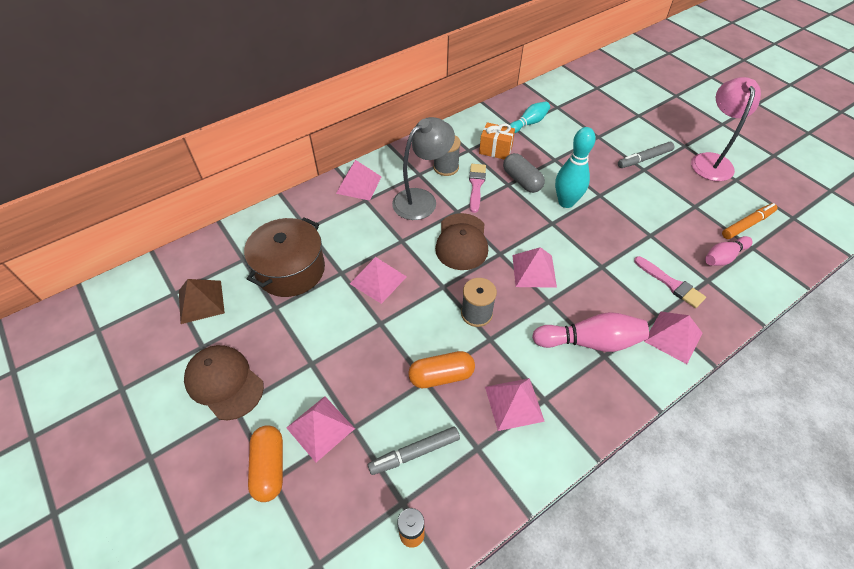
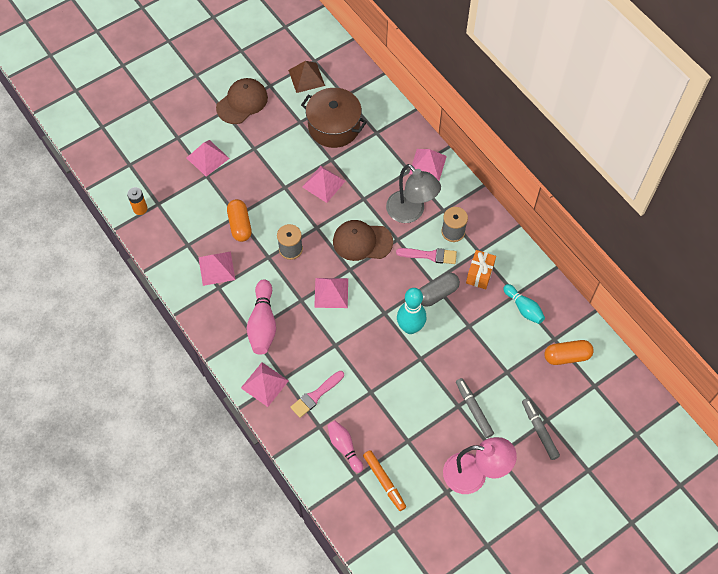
camera: 90 degrees right, 10 degrees up
(269, 467) = (185, 134): orange capsule -> orange capsule (567, 356)
(414, 453) = (187, 209): grey marker -> grey marker (539, 430)

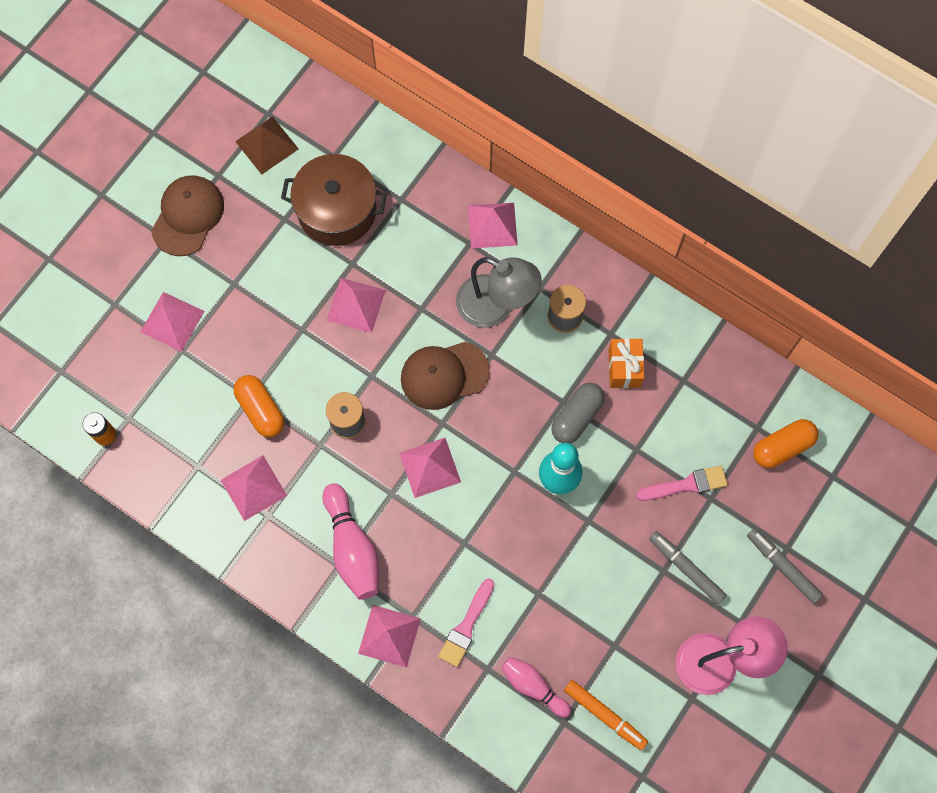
camera: 20 degrees left, 10 degrees up
(430, 255) = (546, 363): pink brush -> pink brush (686, 484)
(523, 308) = (701, 397): turquoise bowling pin -> none

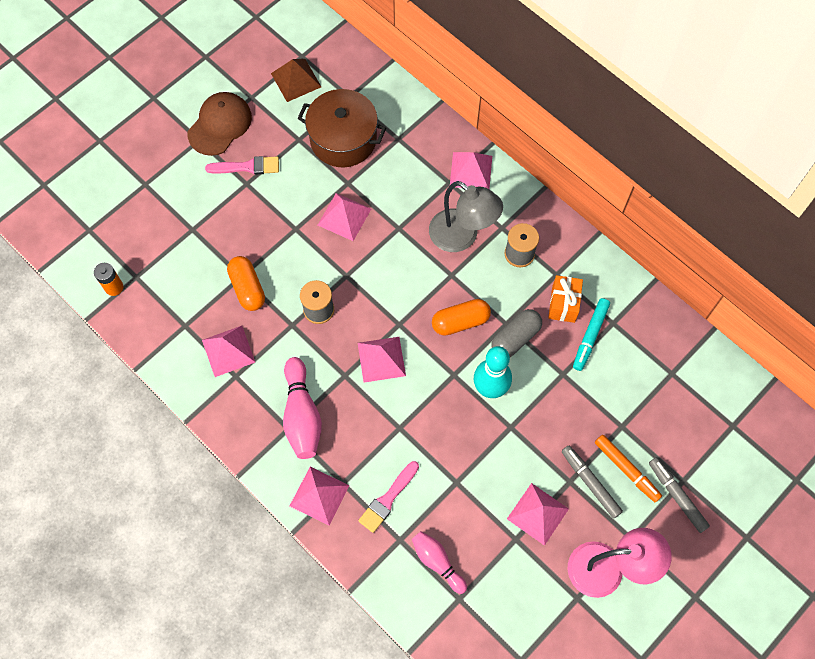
camera: 10 degrees right, 5 degrees down
(172, 321) = (189, 205): pink pyramid -> pink pyramid (538, 513)
(444, 375) = (408, 285): brown cap -> none
(605, 715) = (496, 599): orange marker -> orange marker (626, 469)
(660, 400) = (590, 336): none -> turquoise marker
(686, 484) = (602, 411): pink brush -> pink brush (247, 167)
(782, 447) = (691, 393): orange capsule -> orange capsule (460, 322)

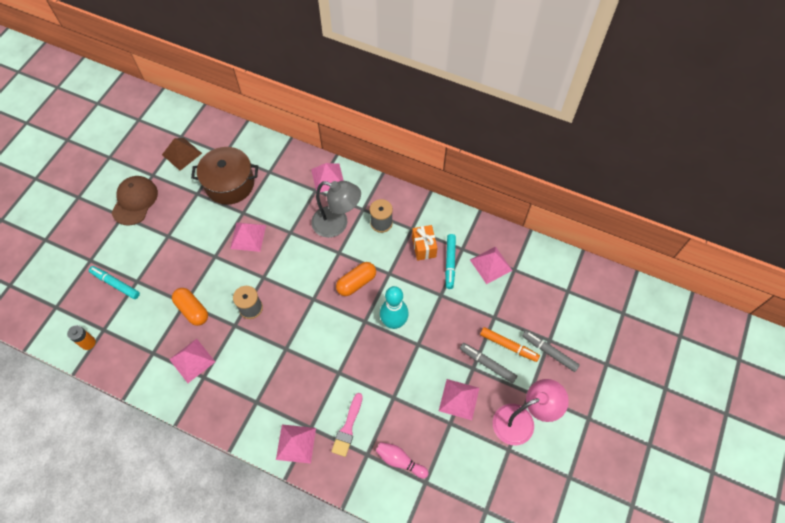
camera: 20 degrees left, 5 degrees down
(166, 224) = (115, 284): none -> turquoise marker
(247, 167) = (164, 224): pink brush -> none
(302, 415) = (263, 388): pink bowling pin -> none
(381, 359) = (308, 328): pink pyramid -> pink pyramid (491, 265)
(515, 338) = (399, 281): grey capsule -> none

